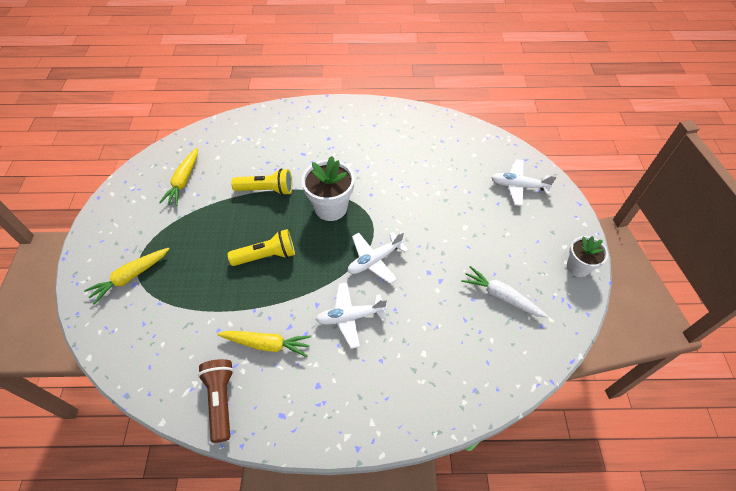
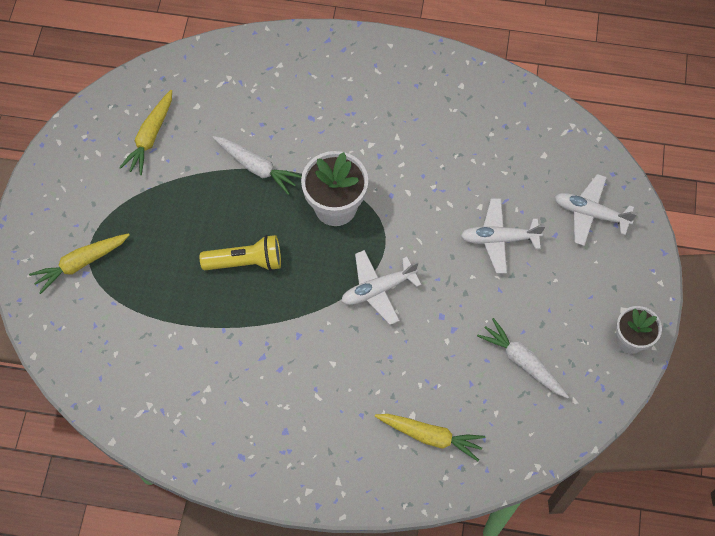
camera: 10 degrees right, 10 degrees up
(221, 400) = (177, 429): brown flashlight -> none
(266, 190) = (256, 167): yellow flashlight -> white carrot
(267, 344) = (234, 374): yellow carrot -> yellow carrot (430, 436)
(350, 317) = (335, 357): white plane -> white plane (499, 239)

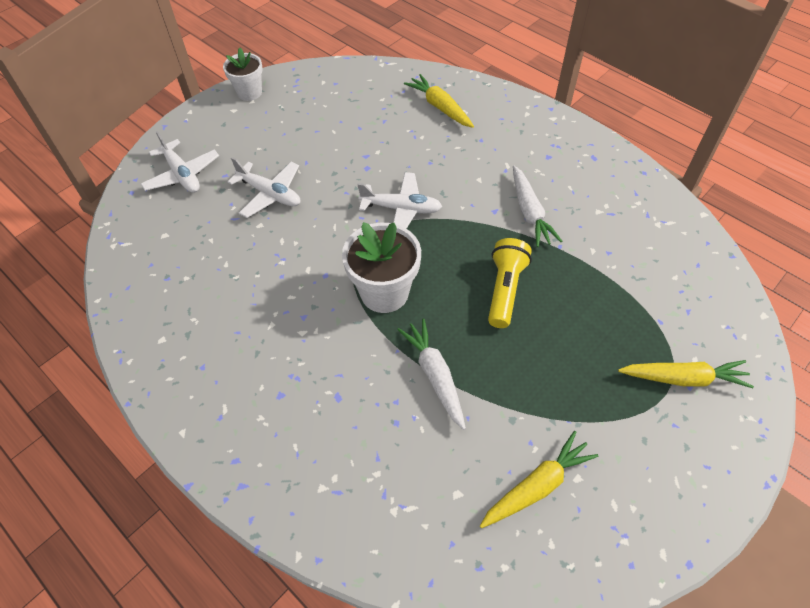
camera: 145 degrees left, 10 degrees down
(246, 262) = (505, 290): yellow flashlight -> yellow flashlight turned 75 degrees clockwise
(522, 362) = (335, 115): white carrot -> white carrot (529, 212)

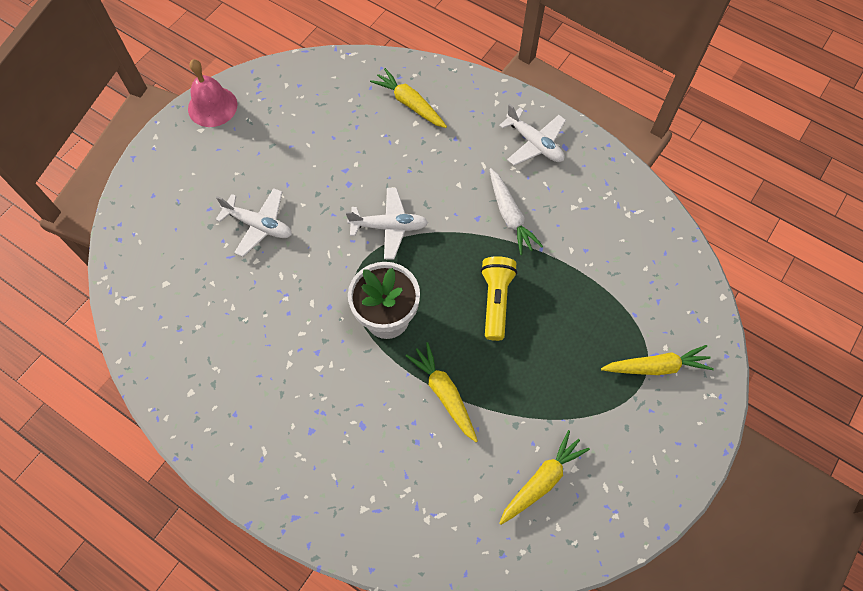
camera: 10 degrees left, 10 degrees up
(182, 174) = (166, 213): white plane -> white plane (534, 143)
(249, 92) = (212, 106): white flower pot -> pink bell
(435, 375) = (444, 393): white carrot -> yellow carrot

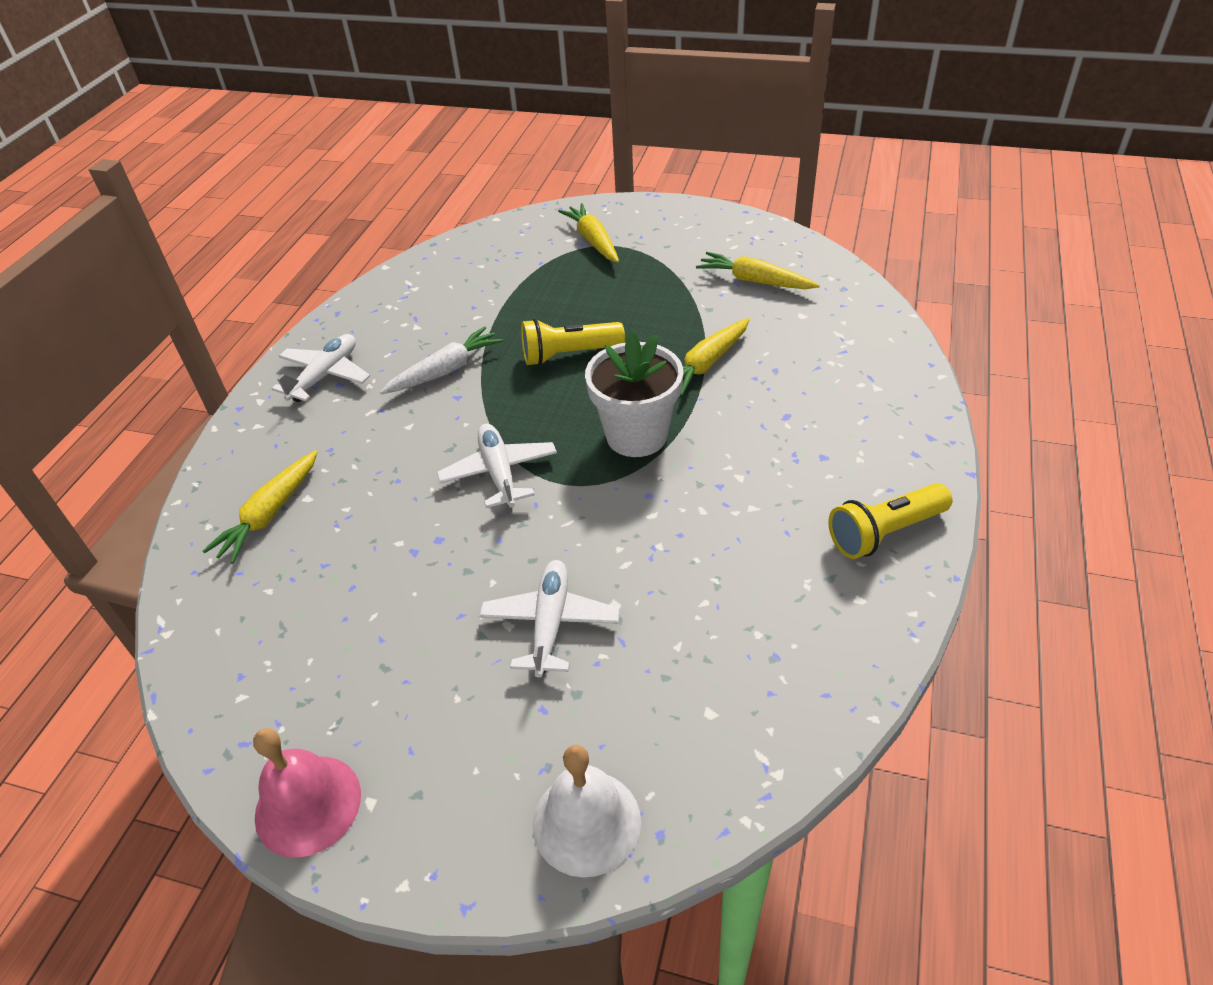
camera: 105 degrees left, 20 degrees down
(142, 211) = (586, 822): none -> white bell
(229, 435) = (885, 532): none -> yellow flashlight

